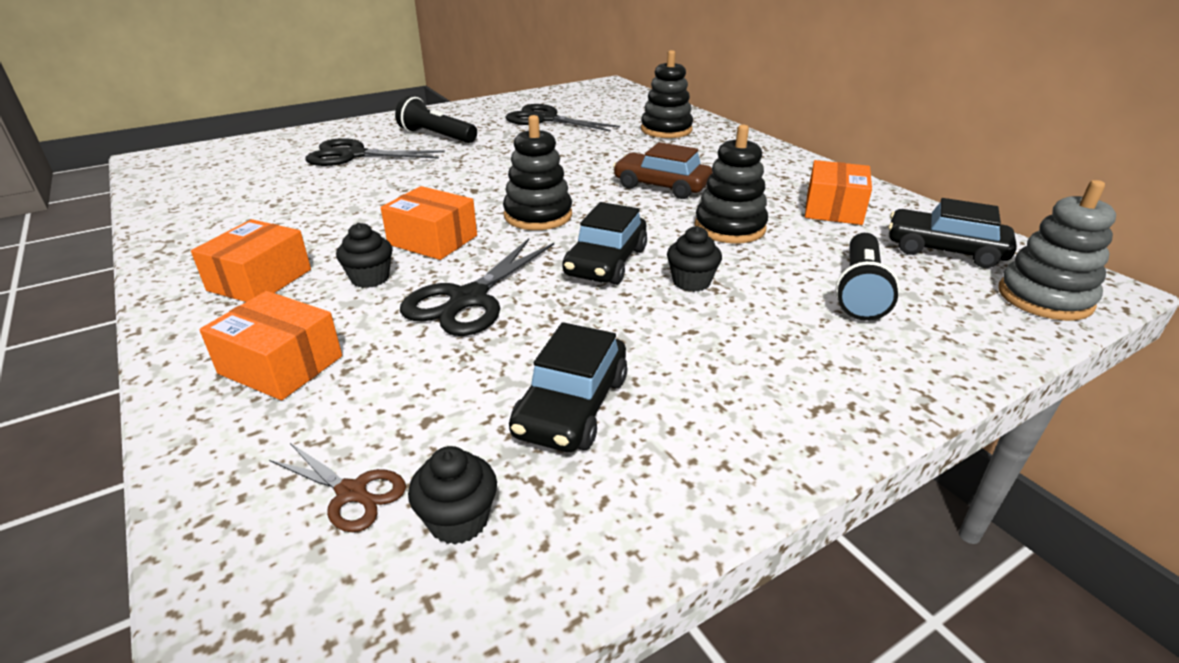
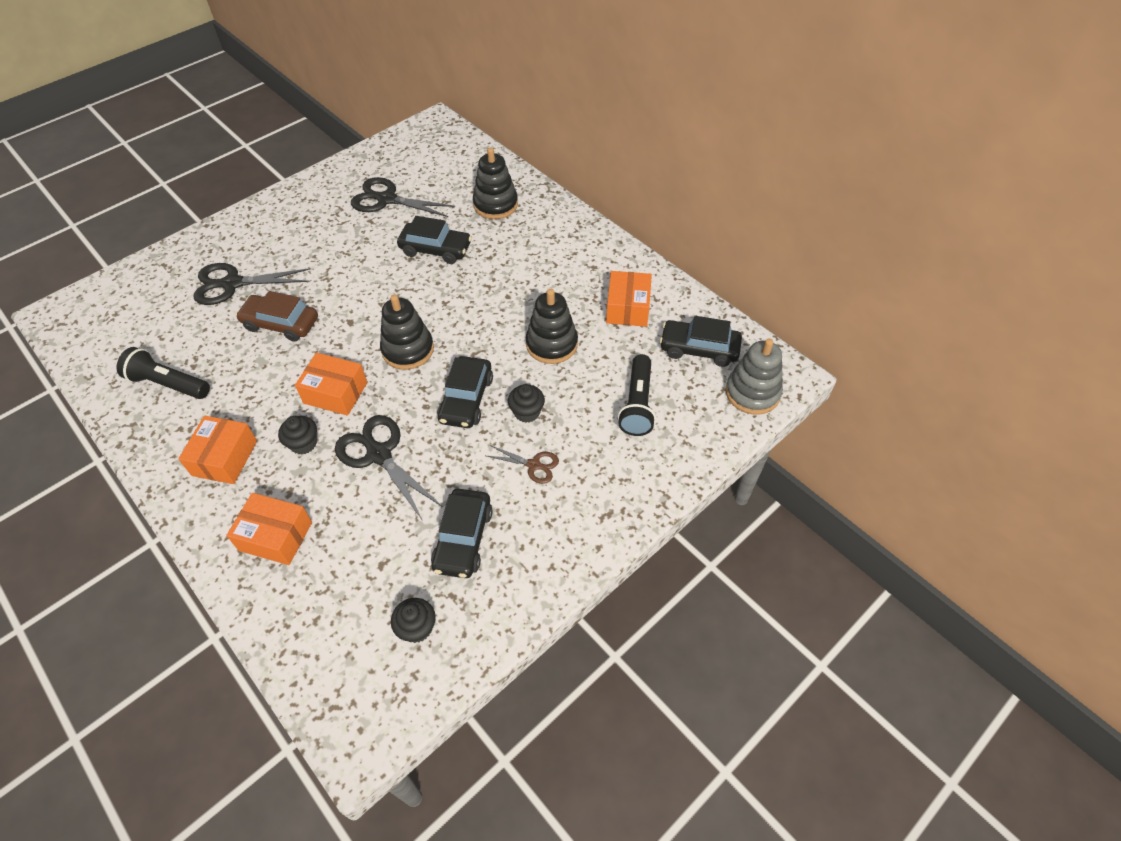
camera: 10 degrees left, 20 degrees up
(351, 493) = (355, 622): brown scissors -> brown scissors (533, 465)
(436, 136) = (296, 242): black flashlight -> black flashlight (168, 384)
(469, 299) = (379, 454): black scissors -> black scissors turned 120 degrees clockwise
(591, 151) = (436, 249): none -> black car
(661, 186) = (498, 295): brown car -> brown car (281, 324)

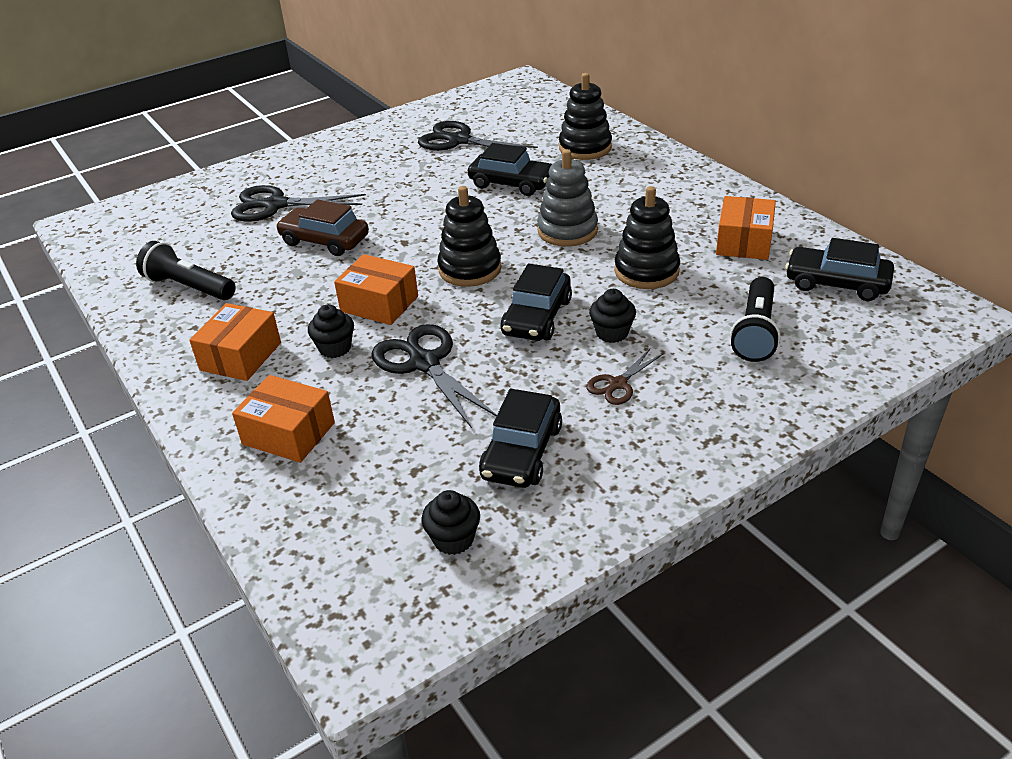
camera: 10 degrees right, 15 degrees down
(533, 465) = (618, 384): brown scissors -> brown scissors turned 105 degrees clockwise
(752, 393) = (910, 328): grey stacking toy -> grey stacking toy (567, 231)

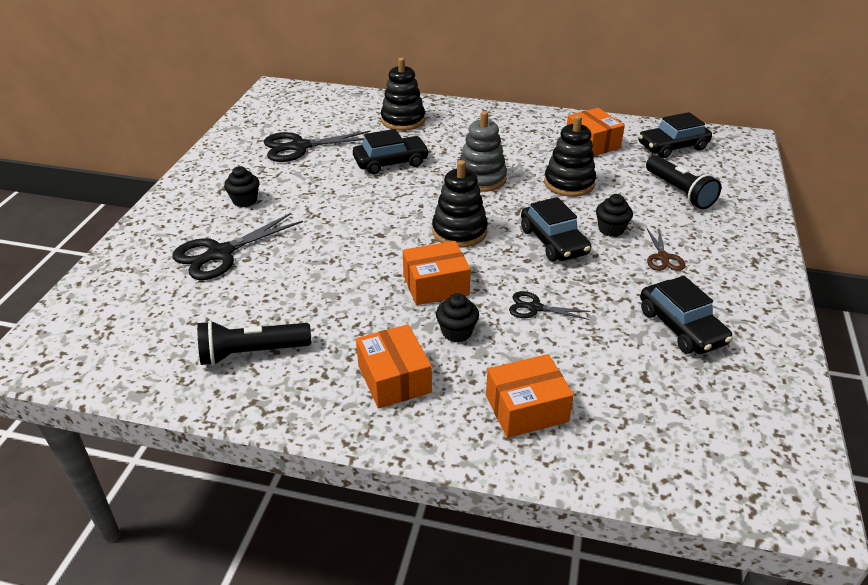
camera: 45 degrees left, 0 degrees up
(324, 241) = (313, 261): brown car -> none
(424, 363) = (535, 308): black scissors -> black scissors, size x0.55
(453, 539) = (734, 402): black cupcake -> black cupcake (245, 200)

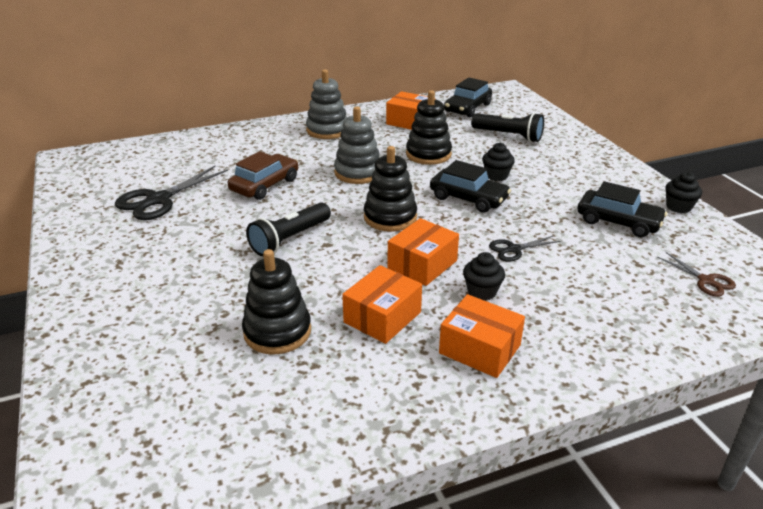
camera: 35 degrees left, 5 degrees down
(220, 253) = (190, 320): black scissors -> none
(245, 200) = (158, 264): black cupcake -> black cupcake (678, 207)
(252, 353) = (333, 390): black flashlight -> black flashlight (290, 239)
(391, 162) = (265, 185): black car -> brown car
(403, 120) = (234, 149): black stacking toy -> black stacking toy (277, 332)
(502, 127) = (327, 130): none -> grey stacking toy
(526, 408) = (597, 322): orange box -> orange box (382, 317)
(663, 257) = (552, 182): brown scissors -> brown scissors (706, 281)

